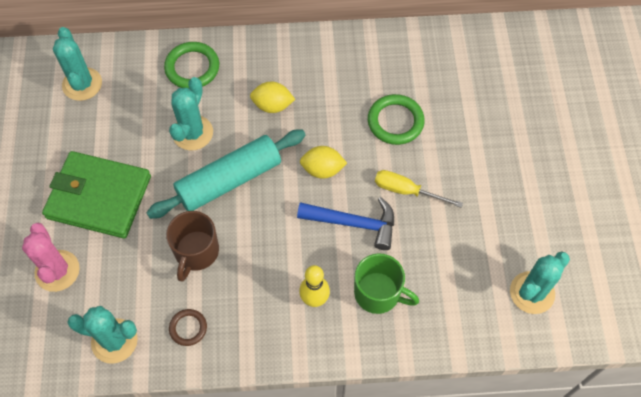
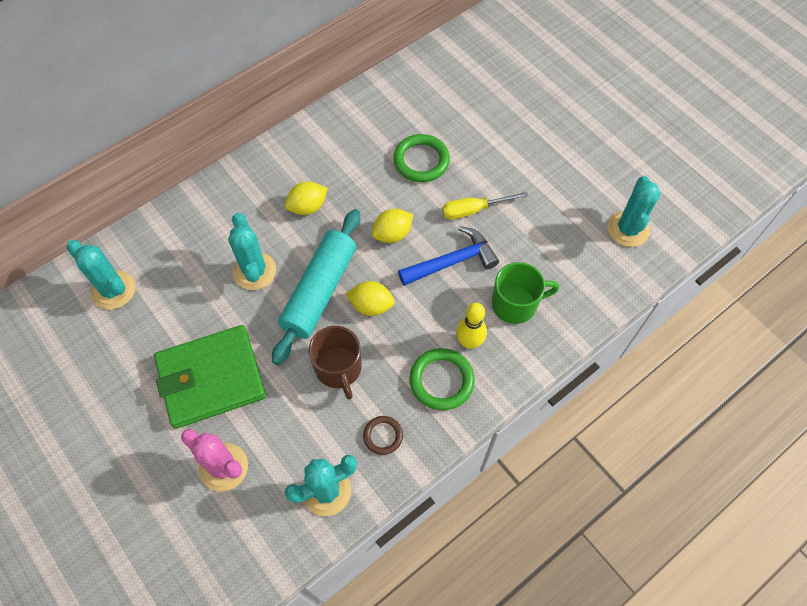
camera: 35 degrees left, 0 degrees up
(192, 68) = (209, 216): green ring -> green ring (441, 380)
(260, 218) = (371, 305): none -> yellow lemon

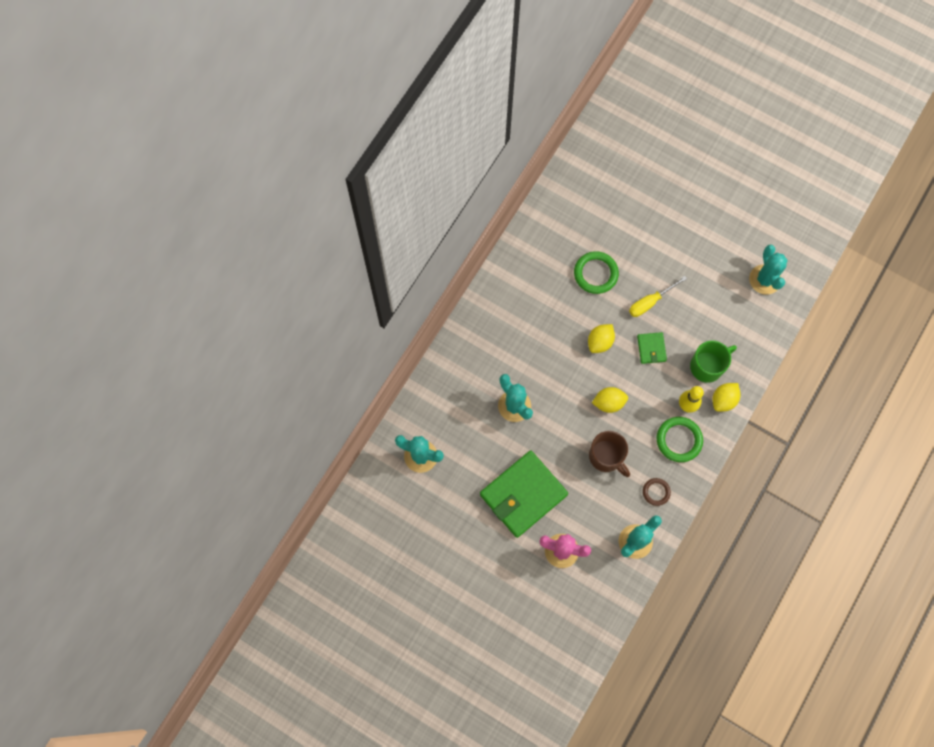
camera: 20 degrees left, 10 degrees up
(307, 207) = (529, 341): yellow lemon -> yellow lemon (723, 400)
(320, 291) = (568, 404): turquoise rolling pin -> none
(452, 261) = (651, 348): blue hammer -> green wallet

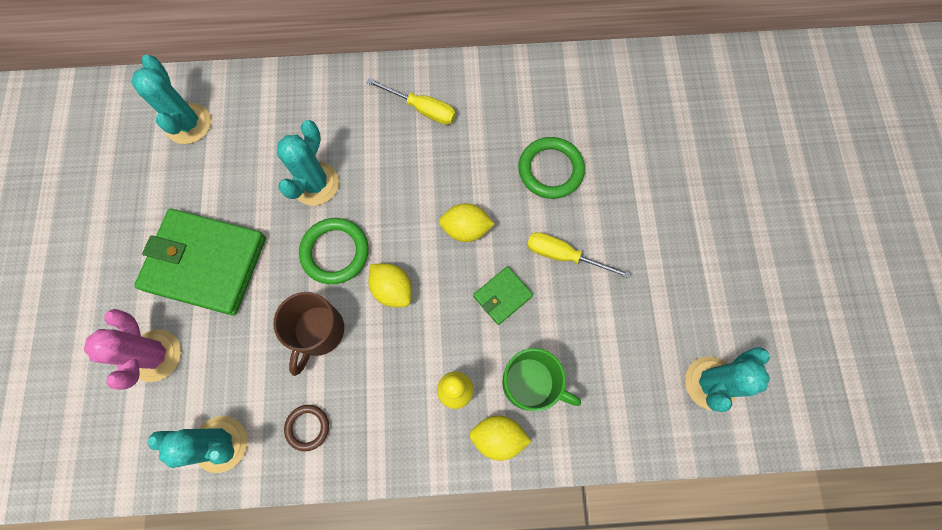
camera: 55 degrees right, 0 degrees up
(507, 317) = (422, 109): none -> yellow screwdriver
(679, 440) = (400, 411): green ring -> green ring (335, 252)

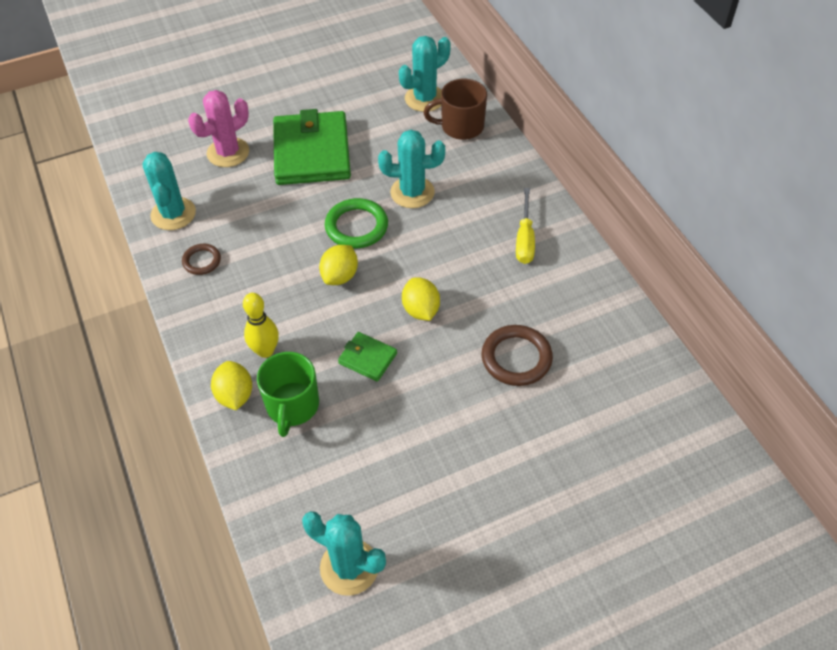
camera: 70 degrees right, 20 degrees down
(318, 332) = (282, 240): brown mug -> brown mug (461, 127)
(550, 170) = (516, 358): green ring -> brown ring
(563, 255) = (430, 395): yellow screwdriver -> none

